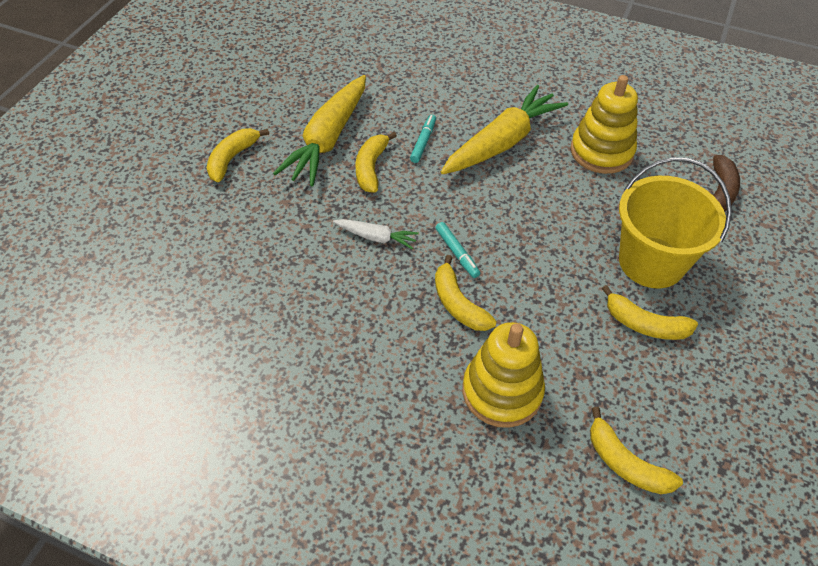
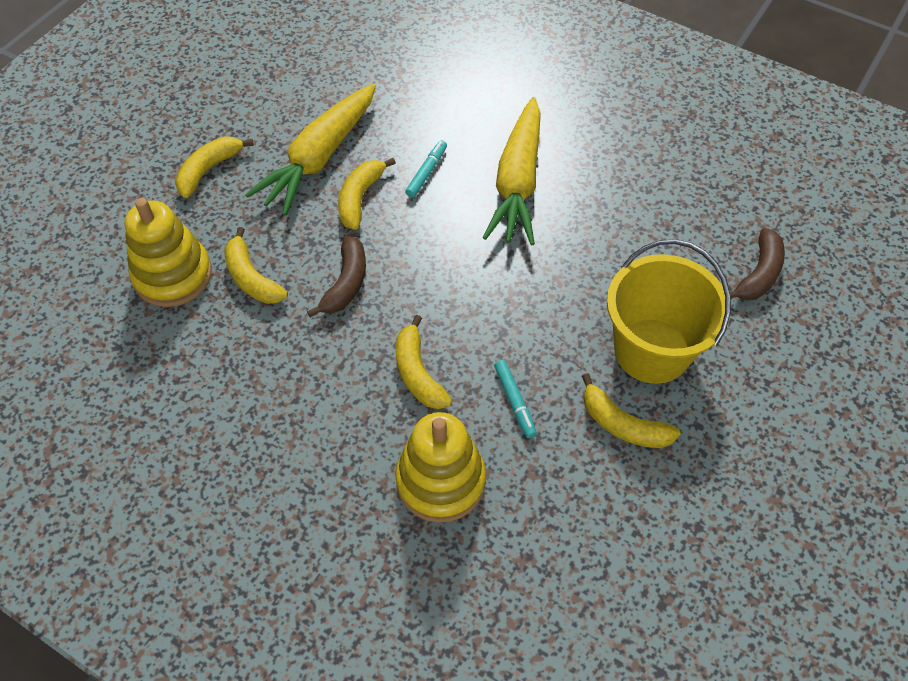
camera: 10 degrees right, 5 degrees up
(376, 237) = (346, 283): white carrot -> brown banana
(457, 253) = (431, 313): turquoise marker -> turquoise marker (514, 401)
(502, 142) = (518, 182): yellow carrot -> yellow carrot turned 135 degrees clockwise
(601, 152) = (631, 207): yellow stacking toy -> yellow stacking toy (173, 275)
(625, 463) = (555, 581): yellow banana -> yellow banana (252, 278)

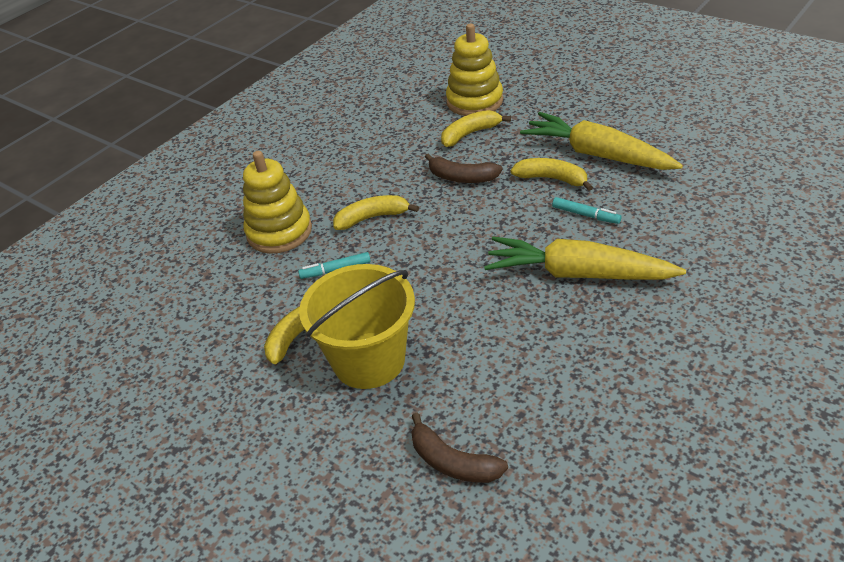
camera: 100 degrees right, 15 degrees down
(208, 170) = (578, 103): yellow banana -> none

